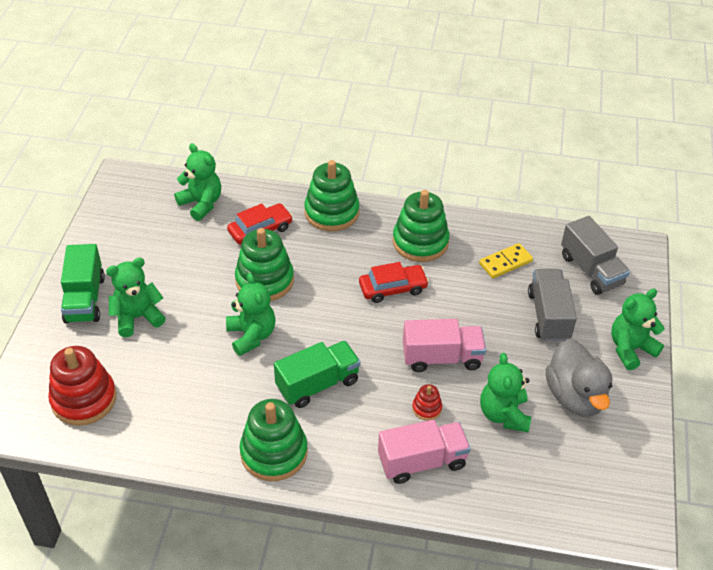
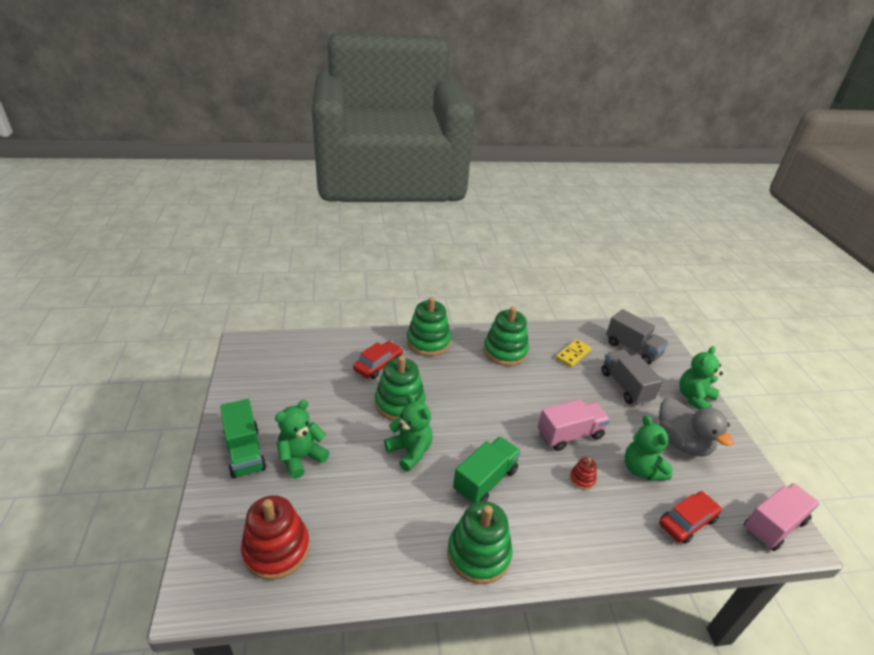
camera: 20 degrees left, 10 degrees down
(201, 204) = (320, 353): green teddy bear -> none
(393, 288) = (503, 389): red car -> red car (687, 522)
(422, 461) = (605, 527): pink truck -> pink truck (773, 525)

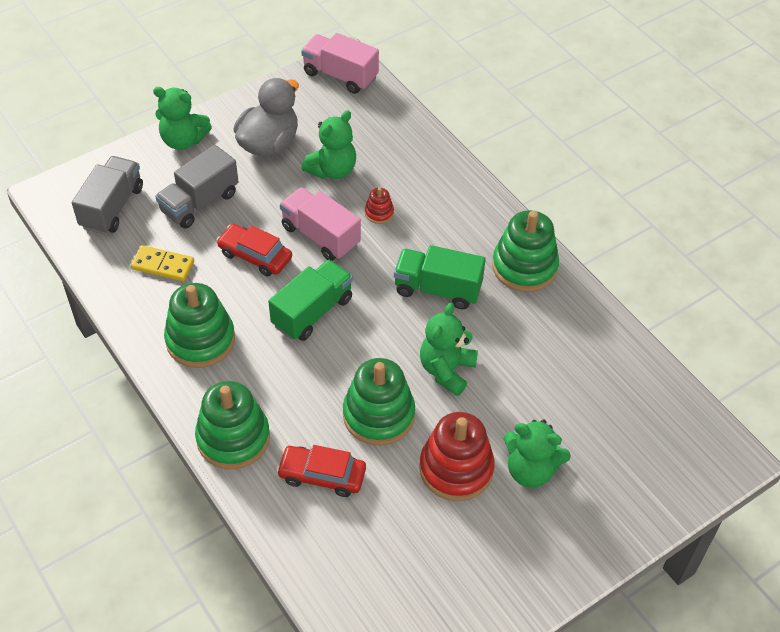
camera: 115 degrees left, 15 degrees up
(245, 452) = (565, 534): green truck -> green truck (312, 312)
(276, 549) = (642, 424): red stacking toy -> red stacking toy (456, 469)
(687, 522) = (378, 131): red car -> red car (255, 256)

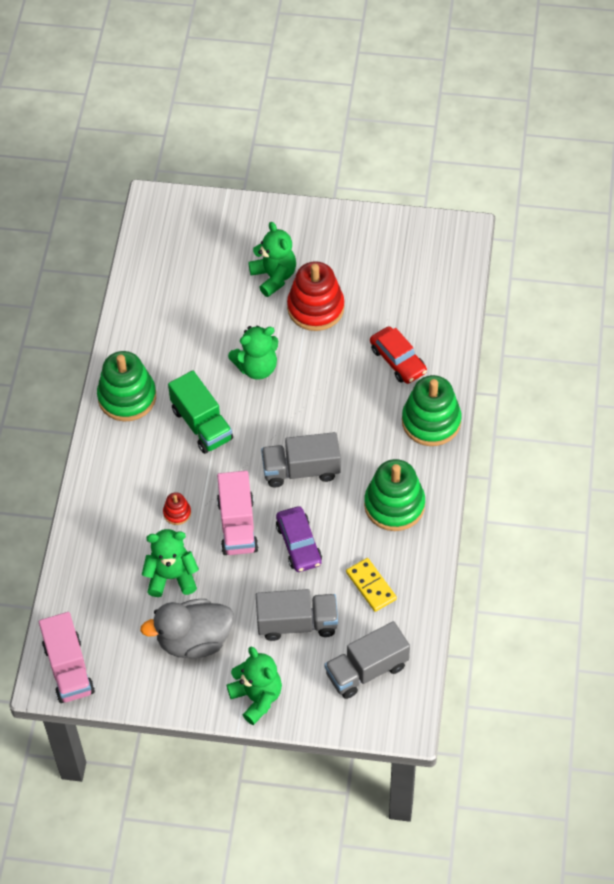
camera: 135 degrees left, 5 degrees up
(255, 256) = (298, 544): red car -> purple car
(312, 312) = (301, 470): green truck -> grey truck
(378, 415) = (328, 371): green stacking toy -> none

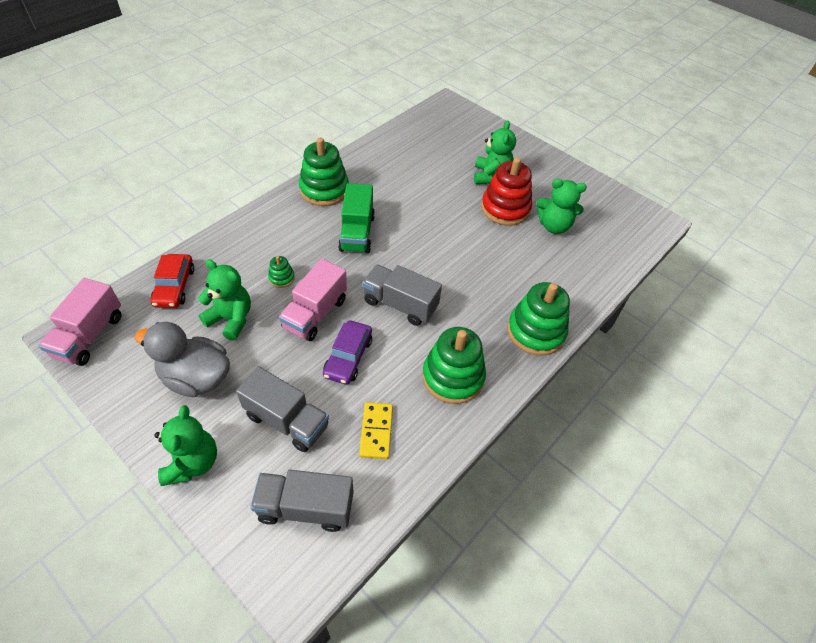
camera: 30 degrees right, 5 degrees down
(177, 513) = (281, 278): red stacking toy -> green stacking toy
(257, 367) = (429, 221): green teddy bear -> green teddy bear (554, 226)
(398, 360) = (541, 274): red car -> red car (174, 286)

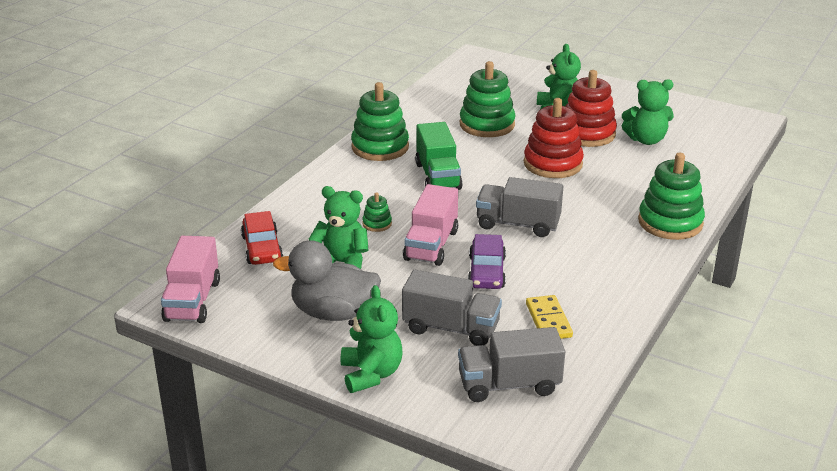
camera: 10 degrees left, 20 degrees down
(453, 377) = (604, 269): green stacking toy -> green stacking toy (487, 124)
(461, 238) = (553, 164): none -> red stacking toy

